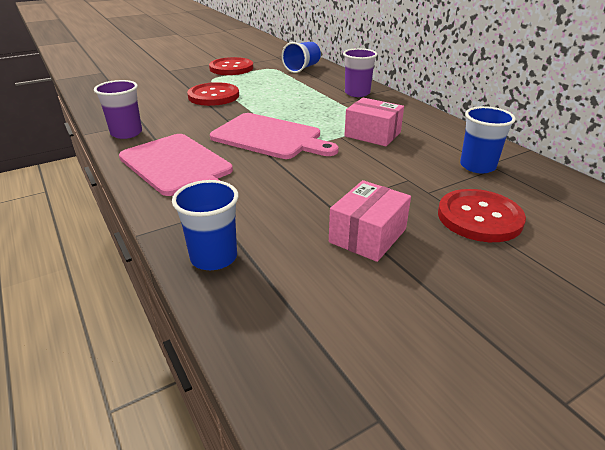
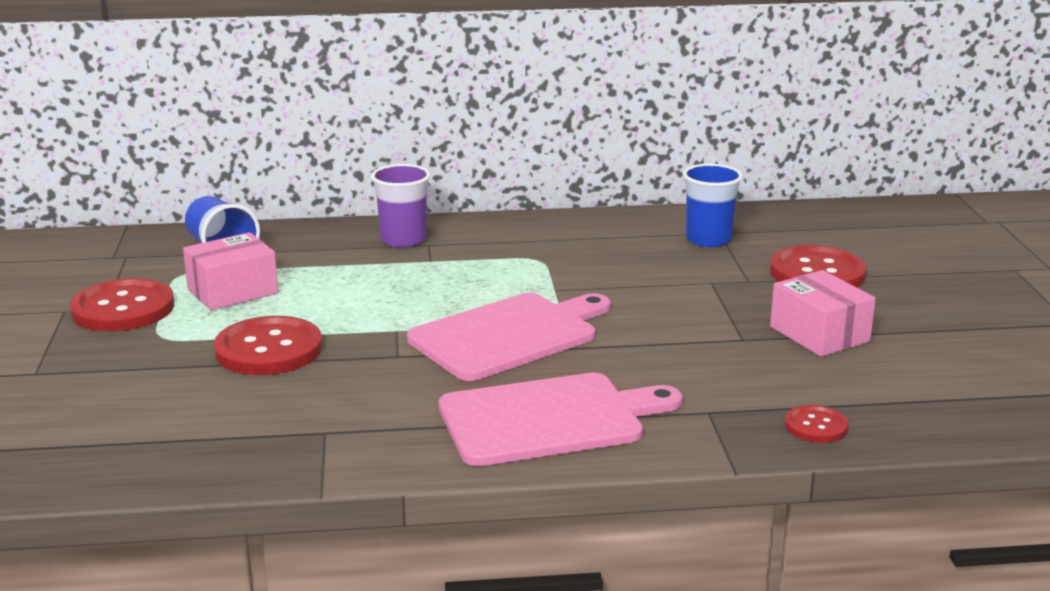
camera: 65 degrees left, 10 degrees down
(126, 133) = (365, 451): purple cup -> none
(214, 257) = (816, 426): blue cup -> red button
(372, 134) = (568, 268): pink box -> pink box (233, 291)

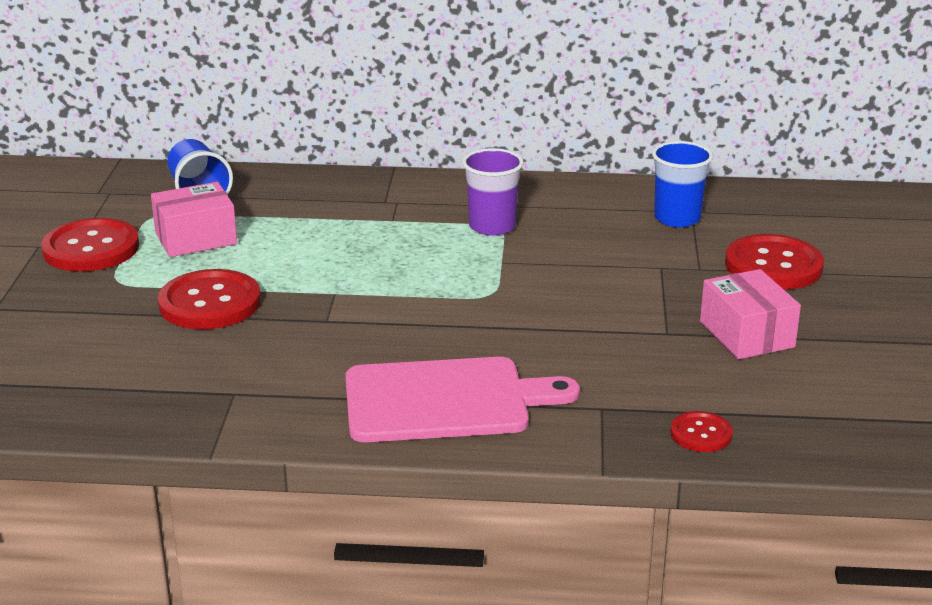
camera: 10 degrees right, 5 degrees up
(403, 240) = (374, 195): purple cup -> purple cup (492, 226)
(508, 335) = (439, 308): pink cutting board -> none

